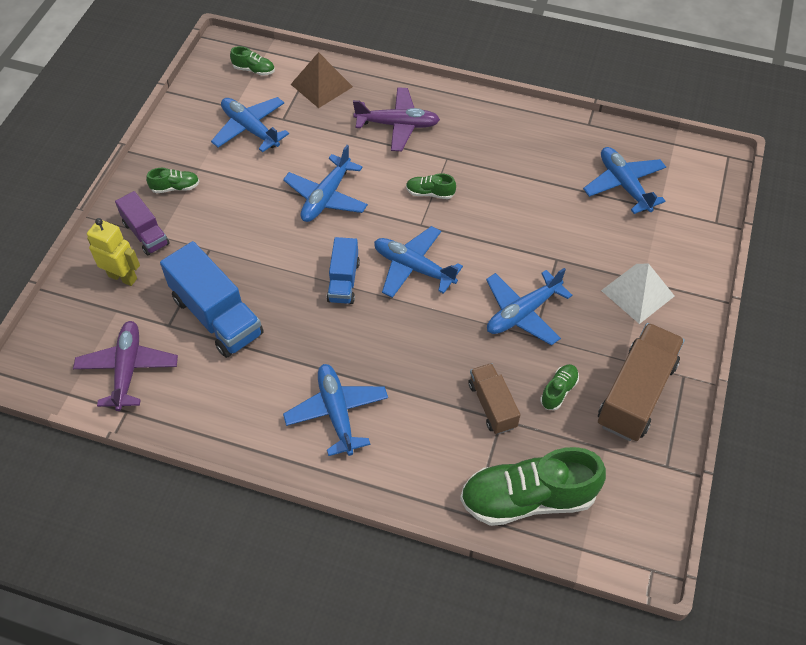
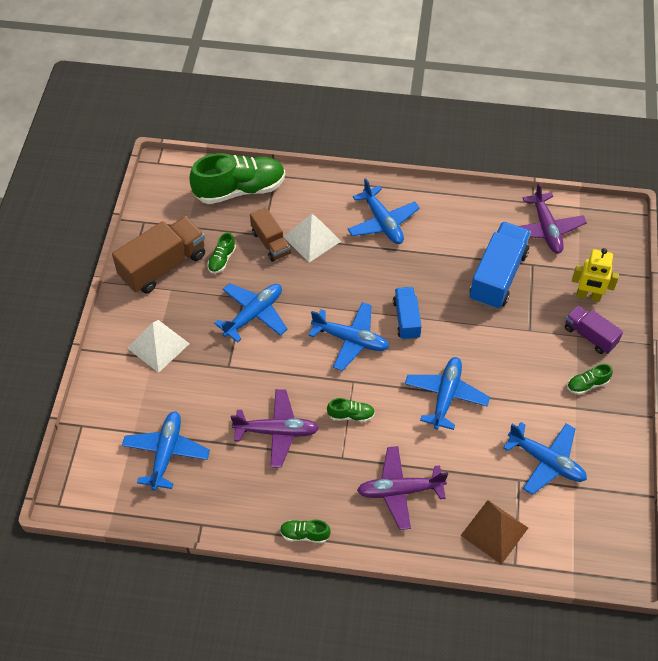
camera: 170 degrees right, 0 degrees up
(217, 316) = (498, 276): blue truck -> blue truck turned 75 degrees clockwise
(254, 70) = (575, 541): green shoe -> green shoe (304, 534)
(436, 403) = (312, 238): none -> white pyramid
(509, 189) = (277, 431): none -> purple plane
(624, 185) = (166, 453): blue plane -> blue plane turned 135 degrees counterclockwise
(636, 394) = (163, 266): brown truck -> brown truck turned 150 degrees counterclockwise

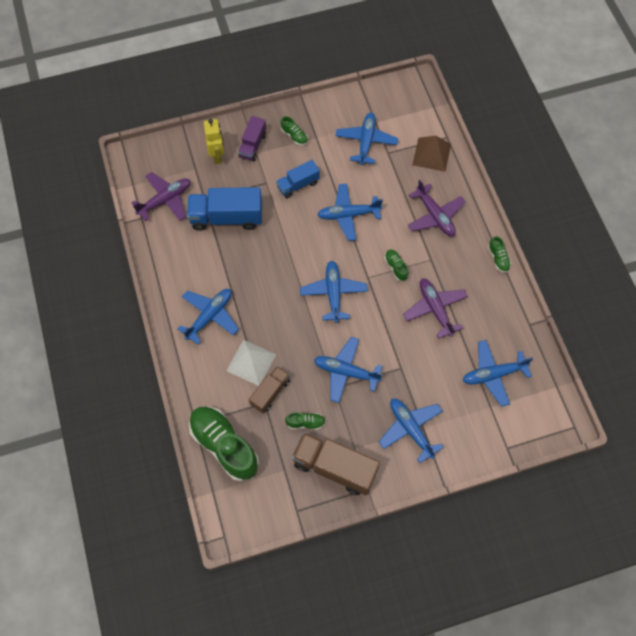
camera: 115 degrees left, 10 degrees up
(158, 345) = (410, 429): white pyramid -> blue plane
(406, 319) = (296, 263): blue truck -> blue truck (298, 185)

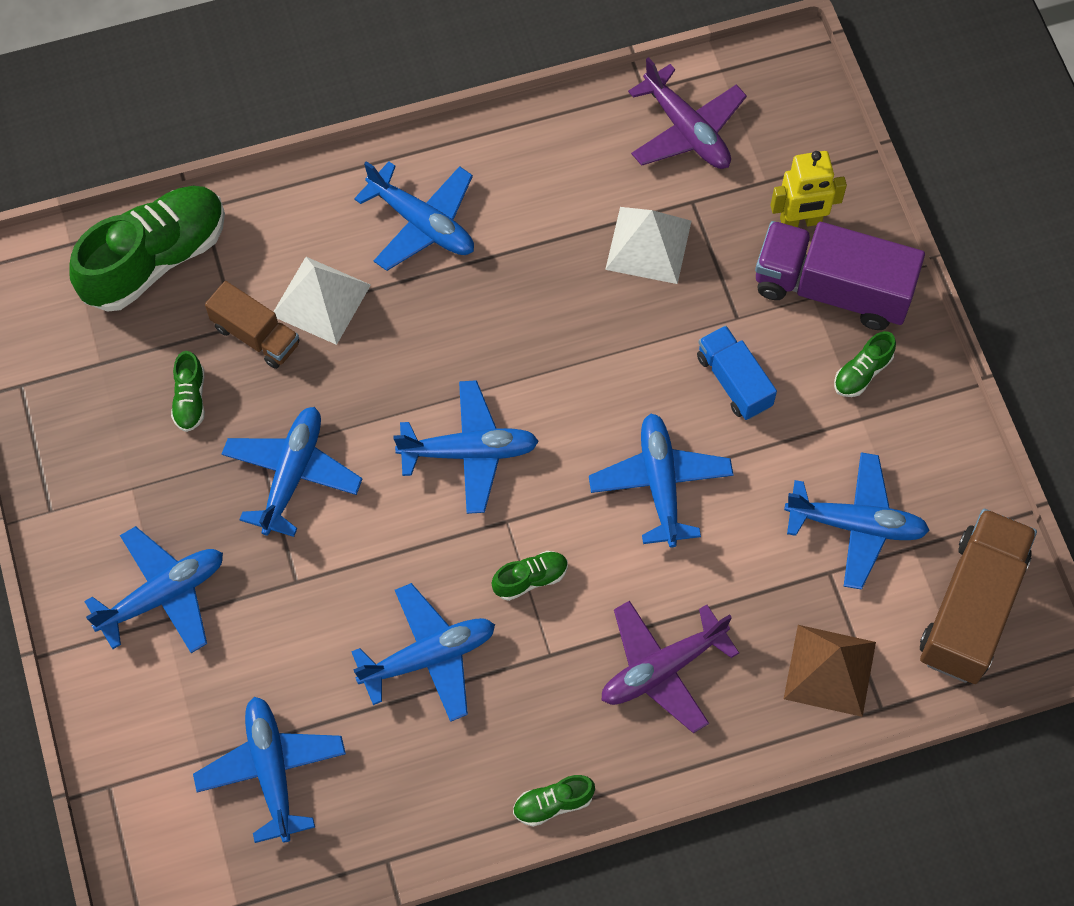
camera: 90 degrees right, 0 degrees up
(226, 217) = (648, 245): blue truck -> white pyramid
(252, 145) = (832, 289): purple truck -> purple truck, size x1.70
(334, 467) = (97, 451): brown truck -> brown truck (971, 608)
(435, 309) = (428, 657): purple plane -> blue plane

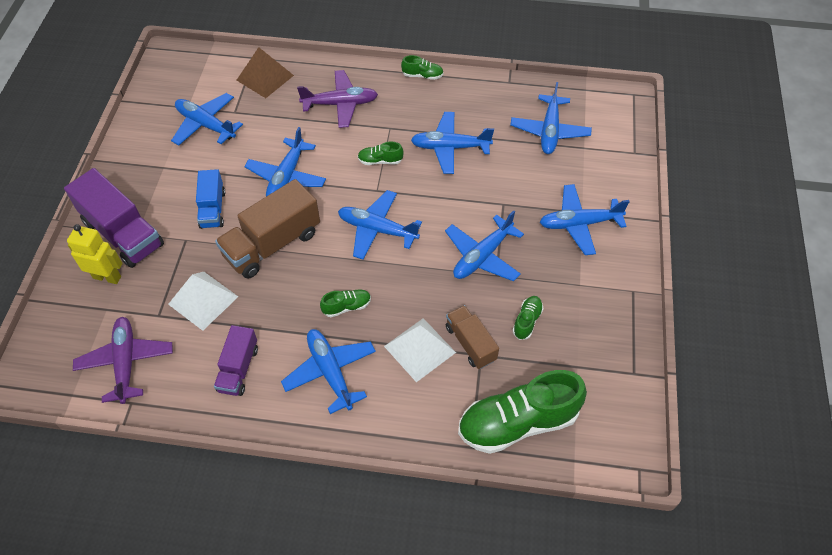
camera: 155 degrees left, 10 degrees down
(541, 180) = (238, 369): none -> purple truck
(862, 372) = (144, 187): green shoe -> green shoe (346, 307)
(971, 608) = (183, 76): brown truck -> brown truck (272, 244)

